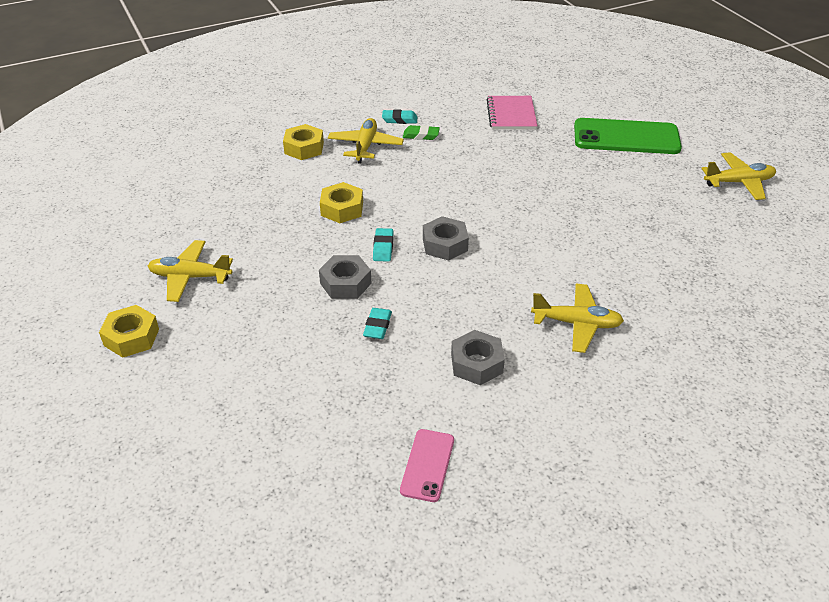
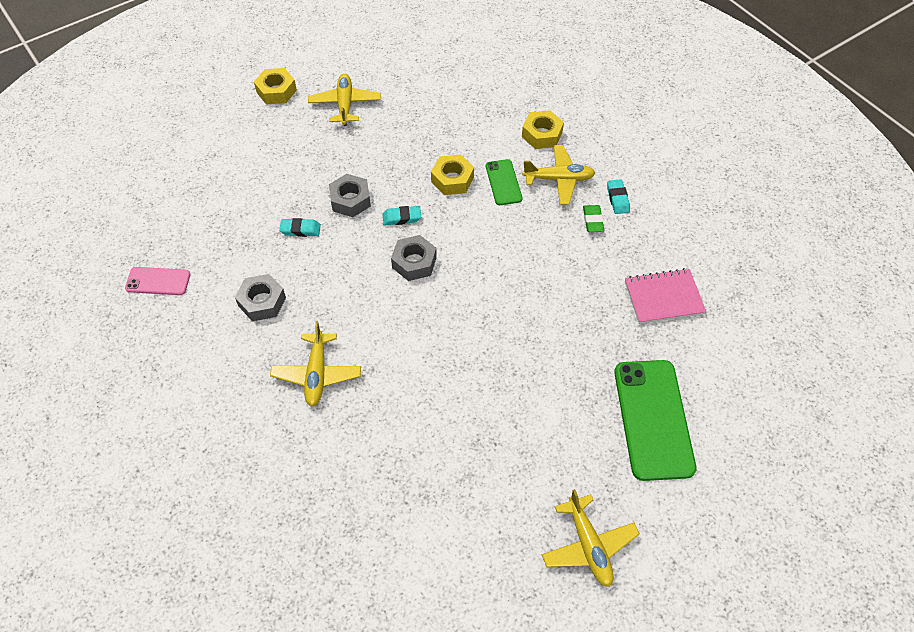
camera: 80 degrees right, 15 degrees up
(357, 178) = (503, 182): none -> green phone

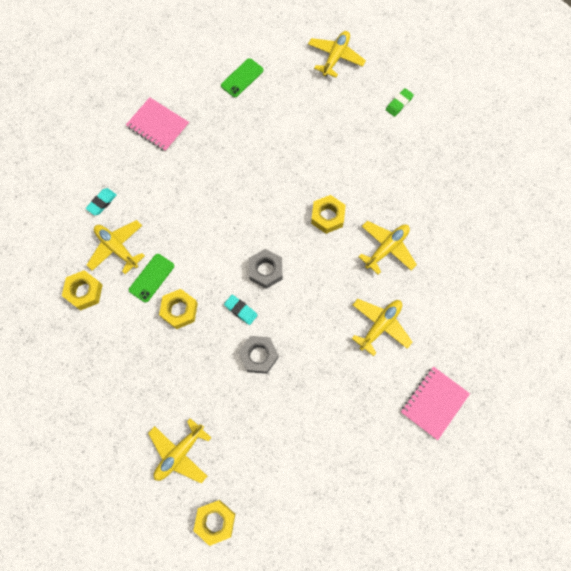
camera: 135 degrees left, 15 degrees up
(158, 281) = (434, 403): pink phone -> pink notebook
(262, 302) = (380, 326): grey nut -> yellow plane
(300, 230) = (312, 361): turquoise eraser -> none
(406, 354) = (327, 216): none -> yellow nut
(593, 220) = (134, 202): green eraser -> green eraser (399, 104)
(653, 419) = (242, 78): green phone -> green phone, size x0.52

